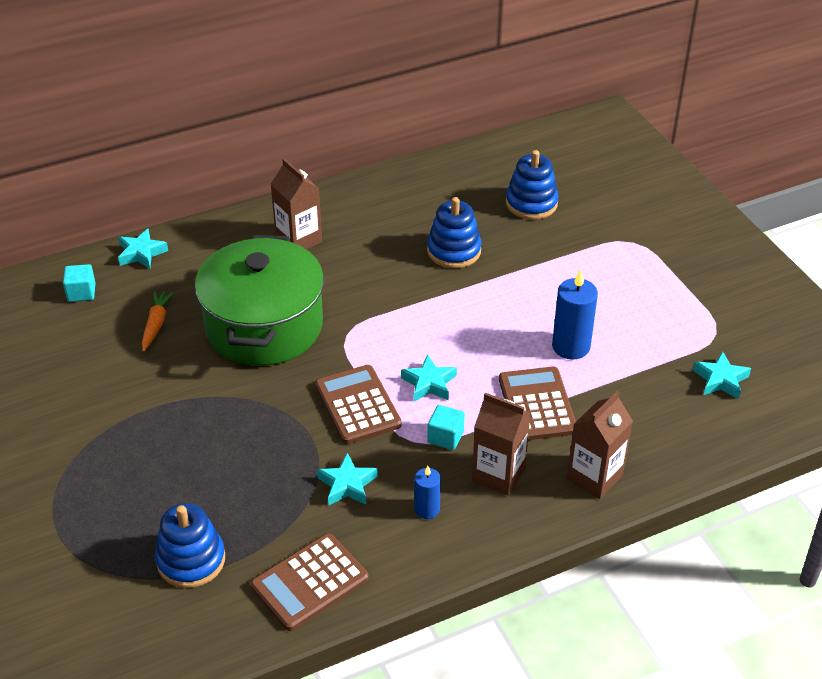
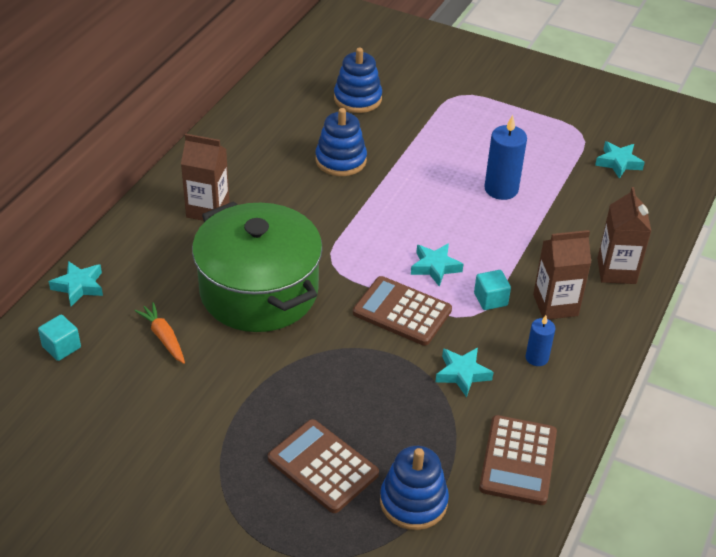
camera: 40 degrees left, 0 degrees up
(536, 405) = (525, 242): brown calculator -> brown calculator (322, 466)

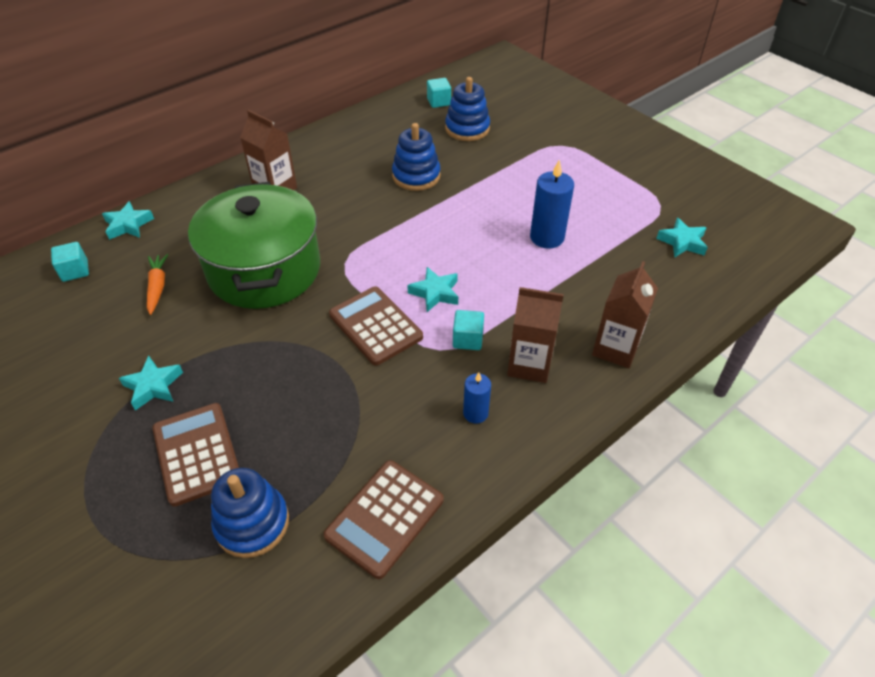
camera: 25 degrees right, 5 degrees up
(309, 76) = (438, 102): none -> turquoise cube
(462, 374) = (390, 405): turquoise star -> turquoise star (153, 386)

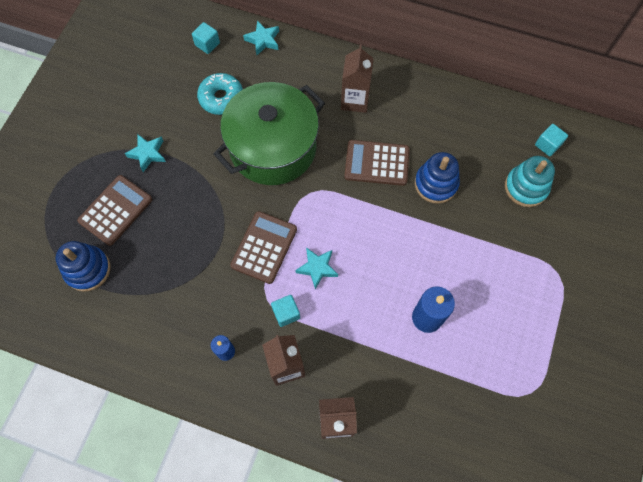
camera: 60 degrees right, 20 degrees up
(157, 287) = (221, 98): orange carrot -> turquoise donut
(385, 518) = (124, 339): brown calculator -> brown calculator (376, 163)
(467, 128) = (526, 187): blue stacking toy -> turquoise stacking toy
(682, 242) = (492, 429): turquoise star -> none

